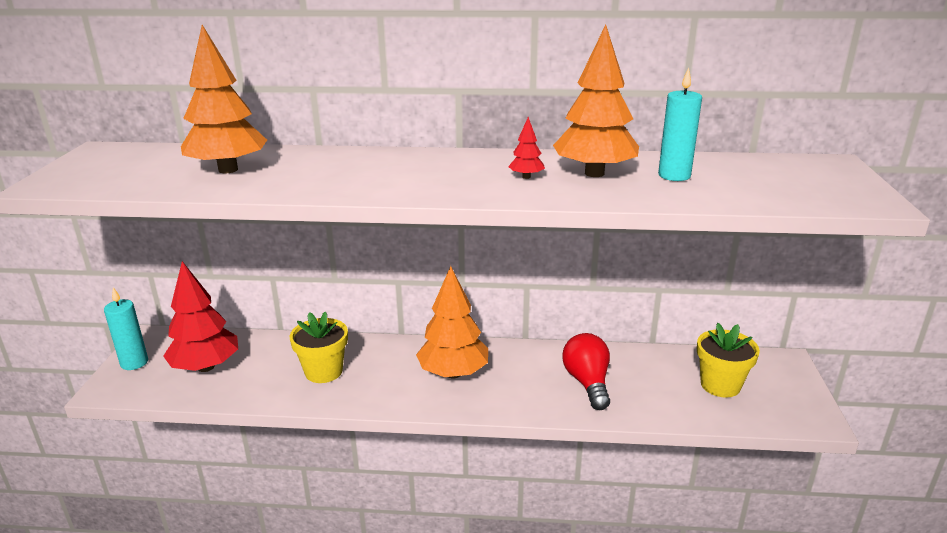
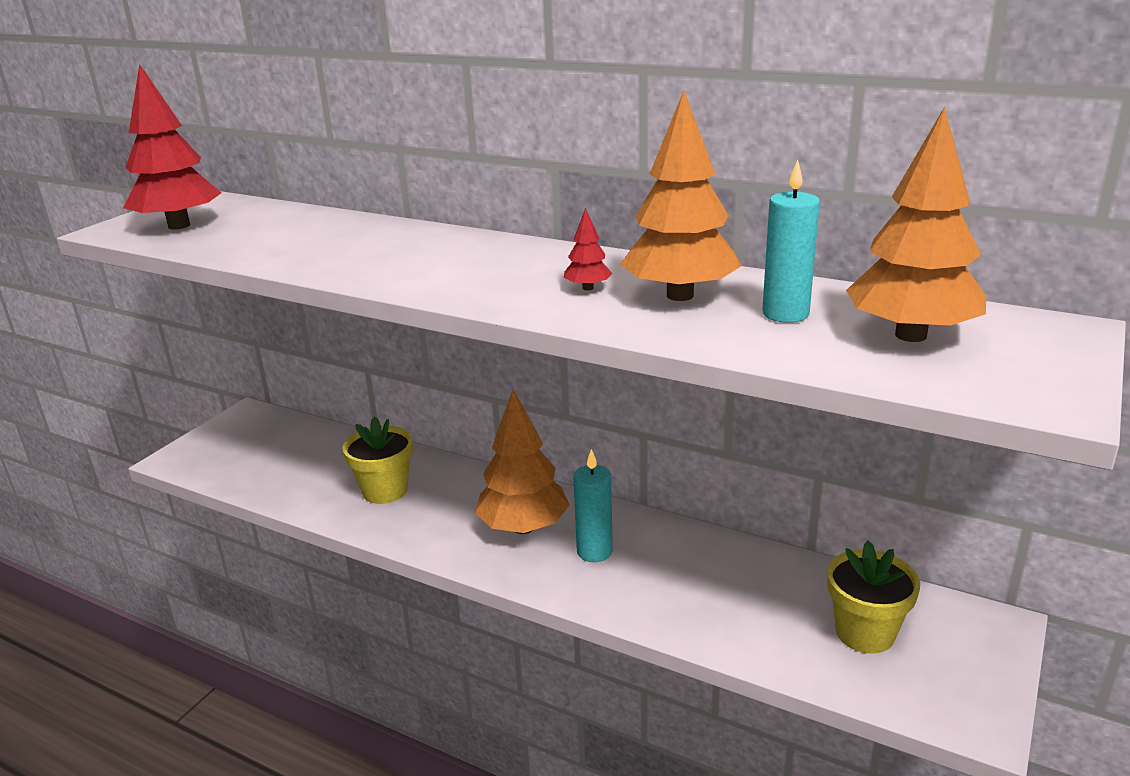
camera: 25 degrees right, 0 degrees up
(134, 363) = (215, 437): turquoise candle -> turquoise candle (594, 551)
(206, 367) = (276, 457): red tree -> red tree (179, 226)
(228, 170) = (283, 235): orange tree -> orange tree (910, 335)
(587, 383) = (679, 581): red light bulb -> none

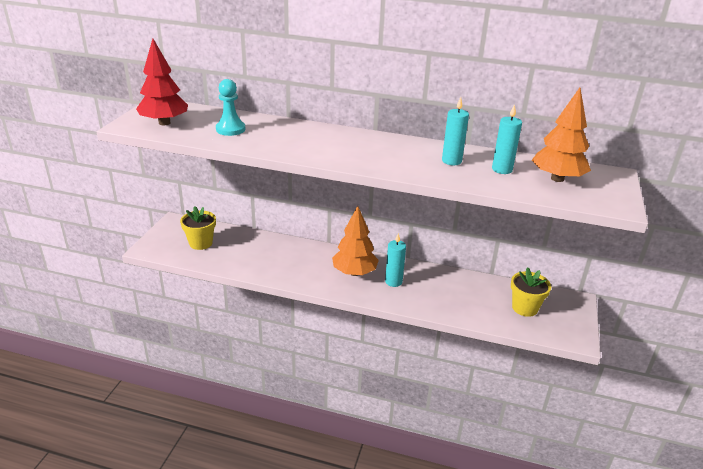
camera: 15 degrees left, 5 degrees up
(283, 236) = (230, 129): none -> turquoise pawn
(385, 490) = (275, 259): yellow flower pot -> yellow flower pot (201, 243)
(587, 288) = (407, 158): red tree -> none
(680, 295) = (451, 161): orange tree -> turquoise candle

